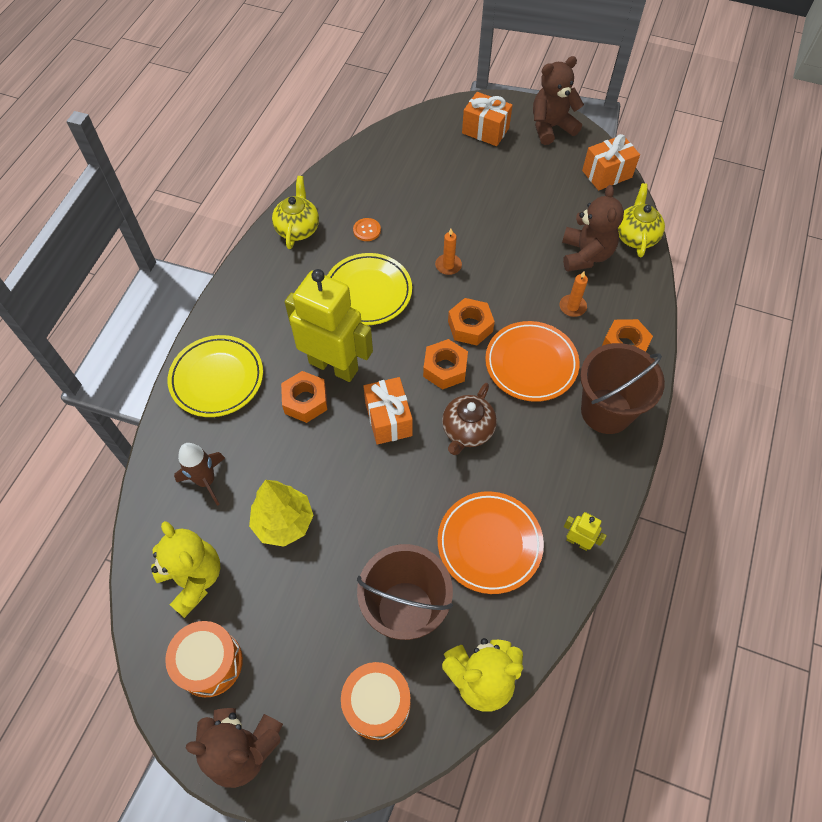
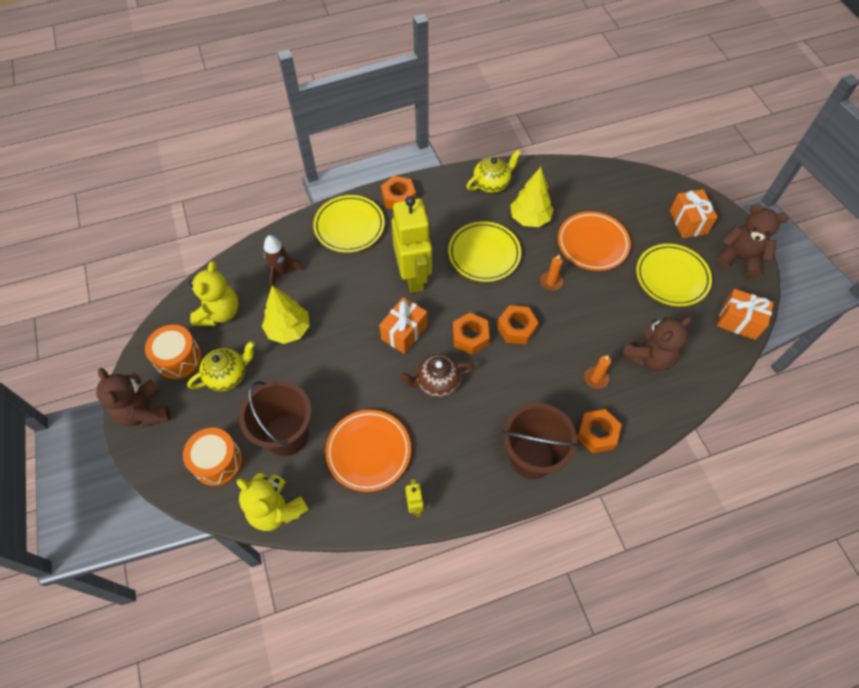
camera: 50 degrees right, 0 degrees up
(305, 401) = (376, 280): orange nut -> orange nut (398, 198)
(367, 230) = (529, 218): orange button -> yellow tree
(526, 182) = (672, 277): none -> yellow plate
(531, 364) = (523, 384): orange plate -> orange plate (592, 243)
(636, 236) = (702, 378): yellow teapot -> yellow teapot (227, 375)

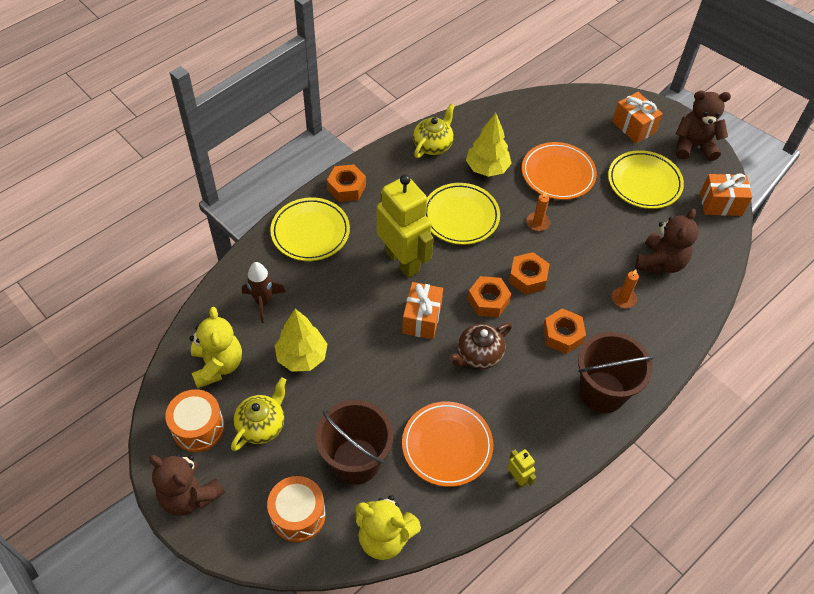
camera: 25 degrees left, 5 degrees down
(597, 434) = (649, 349): orange nut -> orange nut (562, 335)

